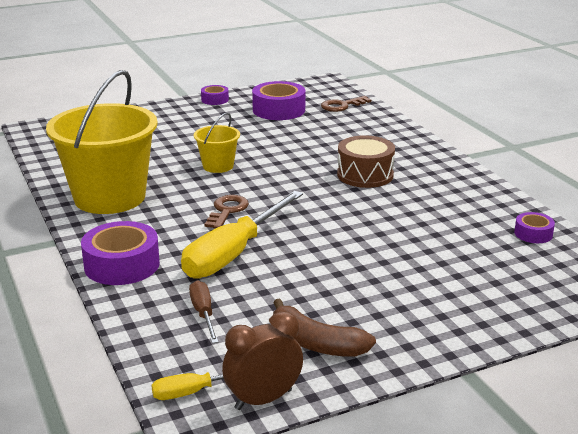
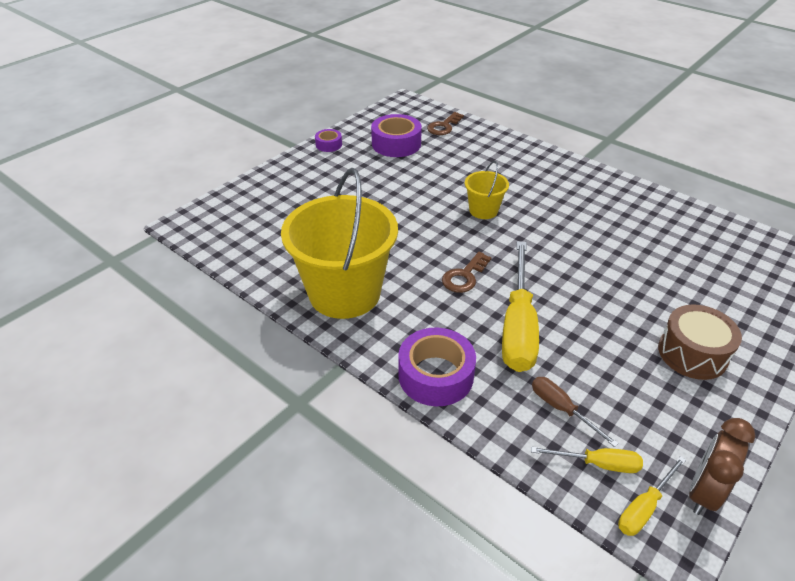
camera: 25 degrees left, 15 degrees up
(190, 354) = (597, 464): none -> yellow screwdriver
(218, 166) = (406, 224): yellow bucket -> yellow bucket (483, 210)
(227, 211) = (464, 276): brown key -> brown key turned 135 degrees counterclockwise
(316, 343) = (679, 408): brown banana -> none
(365, 175) = (535, 201): brown drum -> brown drum (692, 353)
(533, 234) = (711, 228): purple tape -> none

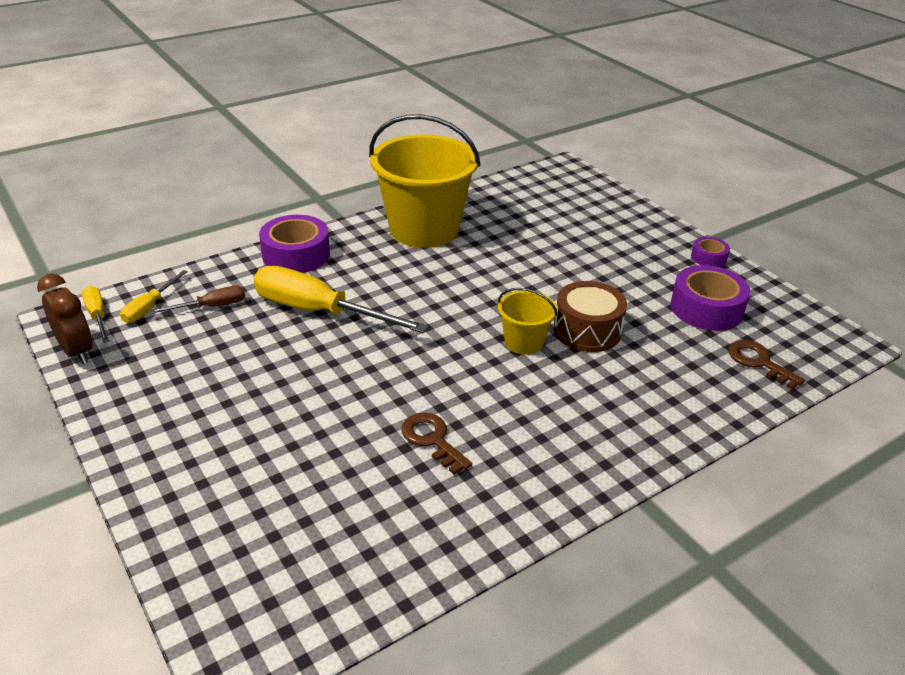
camera: 105 degrees right, 5 degrees down
(464, 276) = (409, 298): brown key -> brown key (432, 440)
(692, 353) = (199, 416): brown drum -> brown drum (587, 330)

